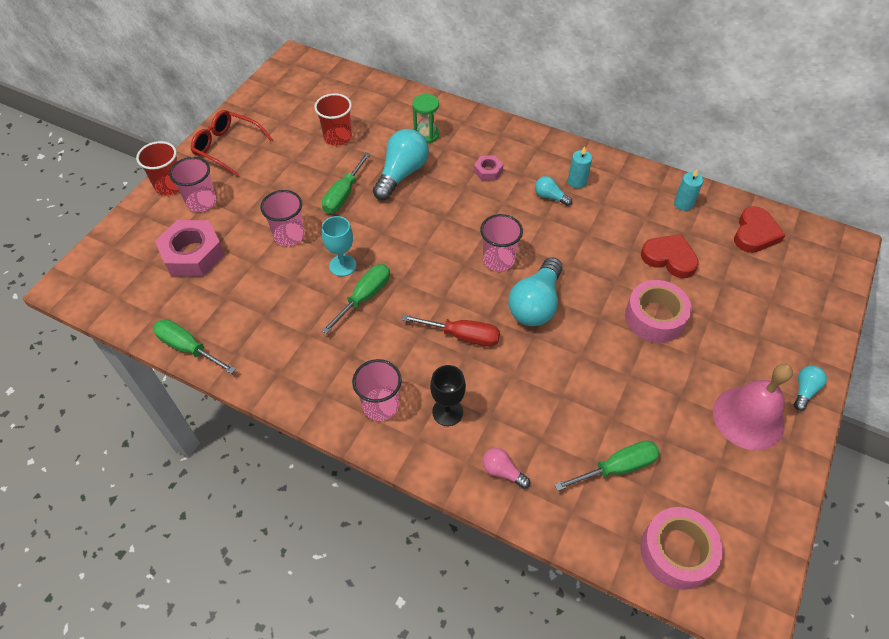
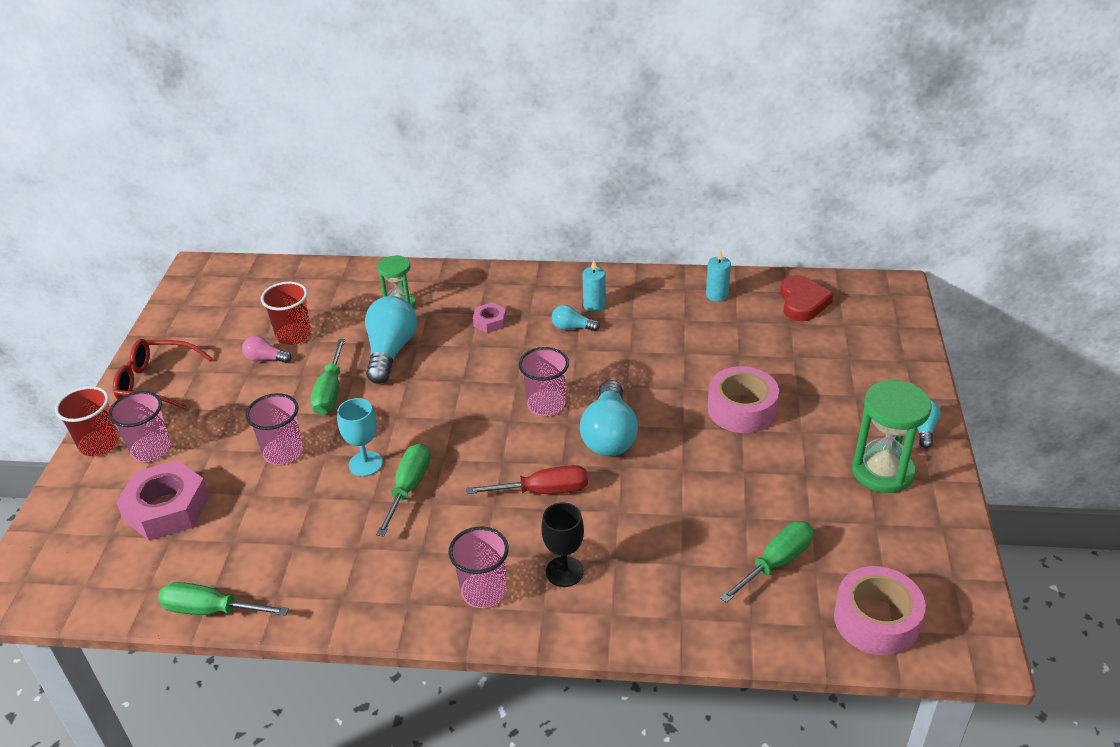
camera: 20 degrees left, 15 degrees down
(502, 472) = (656, 609): pink light bulb -> pink light bulb (265, 359)
(669, 258) = (728, 349): red heart -> none
(748, 418) = (882, 471): pink bell -> green hourglass

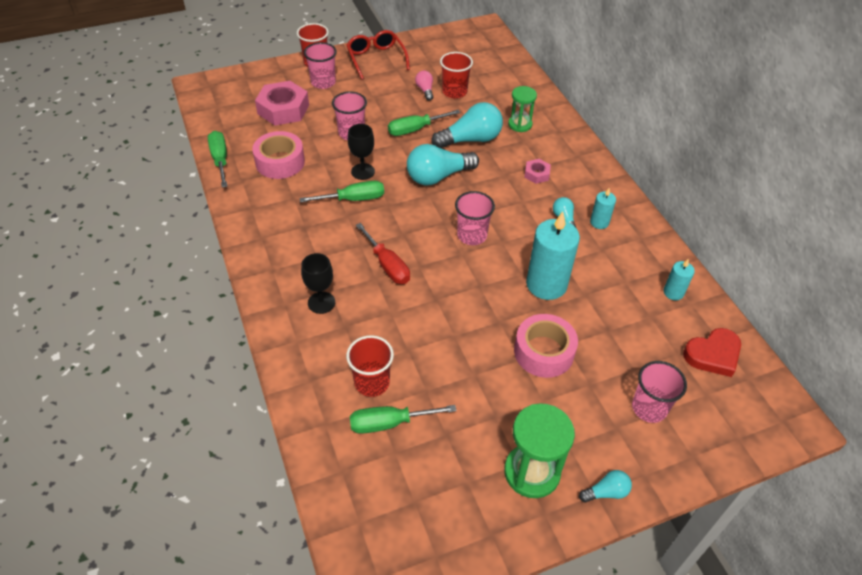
camera: 60 degrees right, 10 degrees up
(365, 464) = (363, 171): turquoise goblet -> black goblet
(483, 591) = (286, 268): pink cup -> pink cup (649, 408)
(609, 435) = (463, 281): turquoise light bulb -> turquoise light bulb (438, 176)
(654, 374) = (546, 284): none -> turquoise candle
(712, 561) = (372, 382): none -> red cup
(776, 563) = (389, 423): green screwdriver -> green screwdriver turned 150 degrees clockwise
(876, 620) = (363, 507): pink tape -> pink tape (280, 162)

